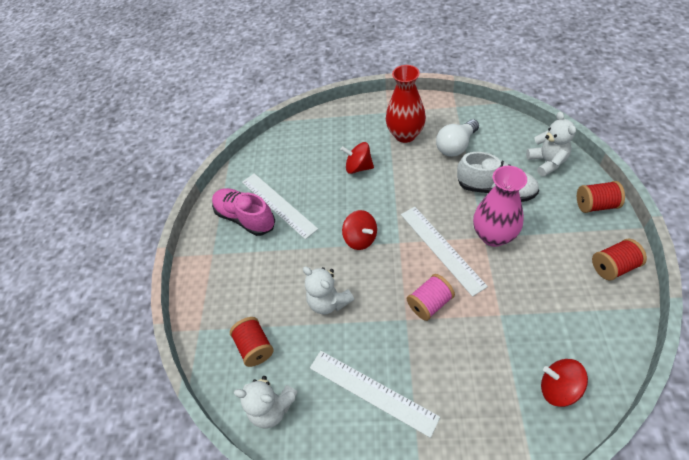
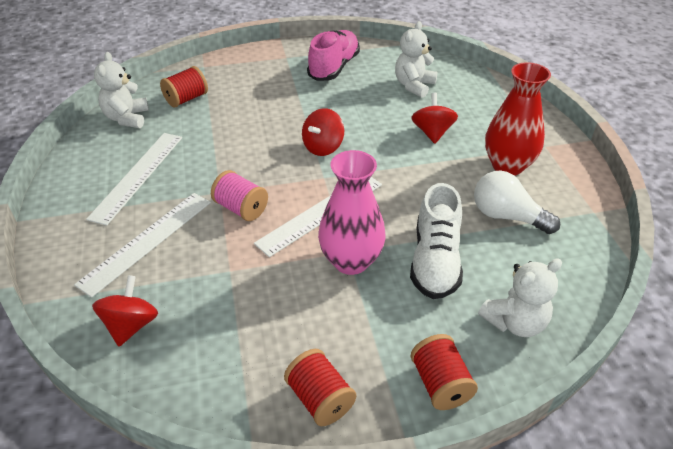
camera: 70 degrees right, 10 degrees down
(278, 204) = (357, 84): white ruler -> white ruler (147, 241)
(329, 301) = (238, 135): white teddy bear -> white teddy bear (414, 85)

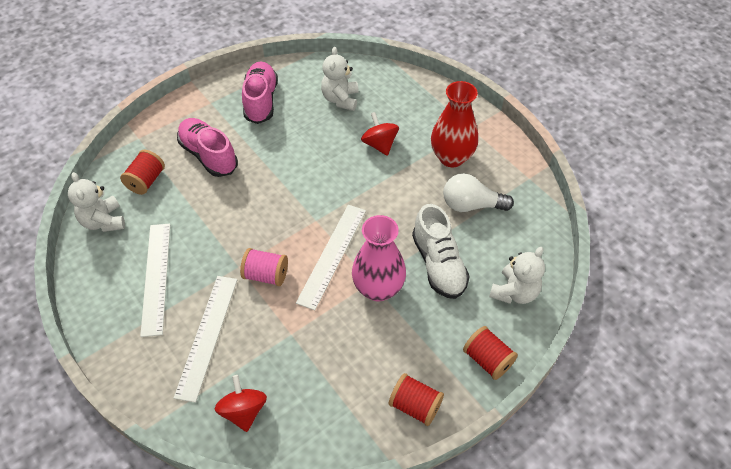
camera: 25 degrees left, 10 degrees up
(256, 95) = (209, 155): none -> pink shoe
(323, 147) = (299, 190): red spinning top -> none

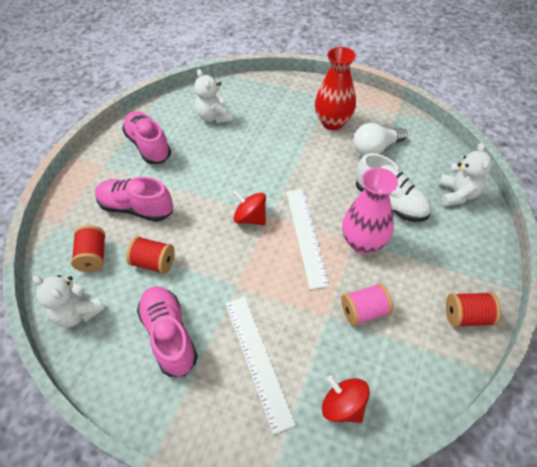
camera: 30 degrees left, 0 degrees up
(156, 277) = (169, 335): white ruler -> pink shoe
(266, 275) = (266, 280): pink spool -> pink spool (364, 311)
(379, 144) = (272, 137): red spinning top -> red spinning top (250, 218)
(487, 360) = (483, 252): red spool -> red spool (154, 263)

